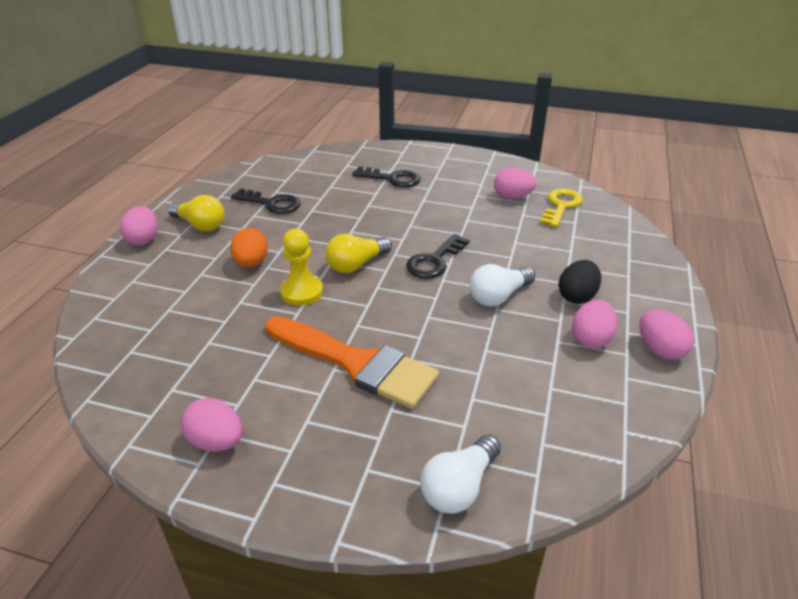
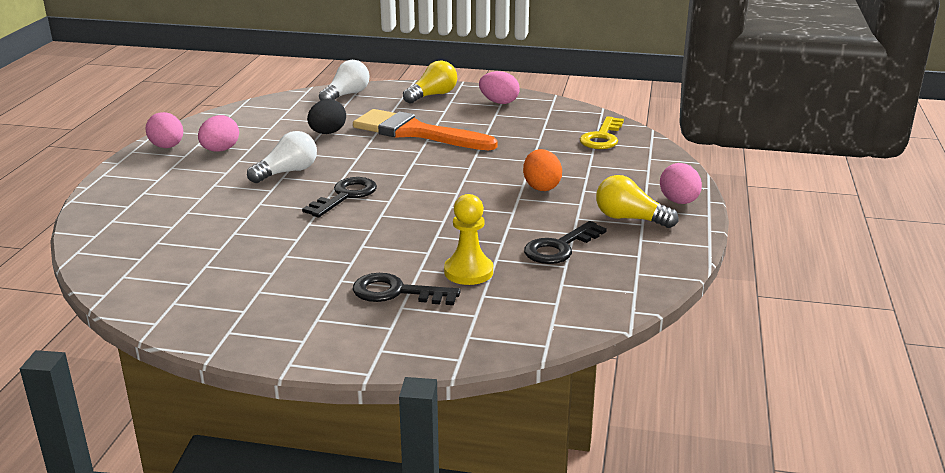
camera: 175 degrees right, 10 degrees down
(271, 203) = (560, 247): black key -> black key turned 60 degrees counterclockwise
(302, 292) = (477, 168): yellow pawn -> yellow pawn (468, 272)
(356, 264) = (429, 190): yellow light bulb -> yellow light bulb (432, 95)
(512, 197) = (221, 271): pink egg -> none
(561, 206) = (159, 261): yellow key -> yellow key (602, 137)
(577, 296) = (211, 175): black egg -> black egg (327, 133)

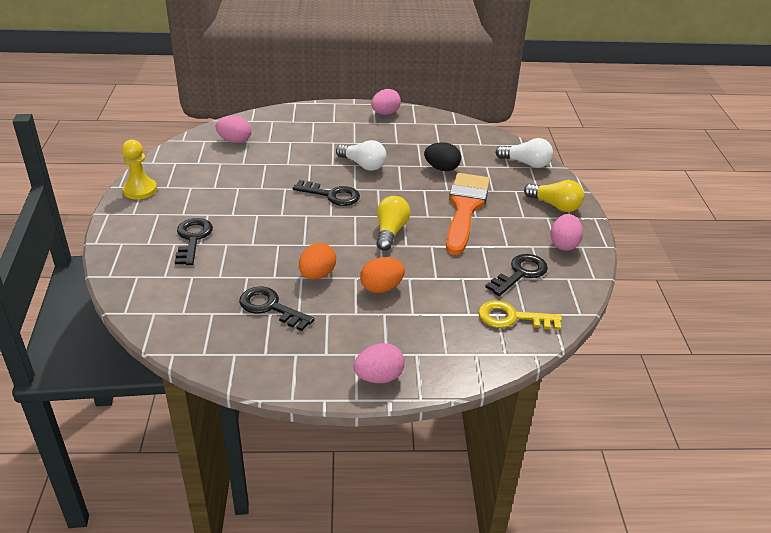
camera: 75 degrees right, 10 degrees up
(220, 150) = (388, 133): pink egg -> pink egg (235, 141)
(468, 272) = (225, 266): yellow pawn -> yellow pawn (140, 190)
(507, 217) = (317, 275): none -> orange egg
(537, 125) = (520, 273): none -> black key
(630, 219) = (333, 345): yellow light bulb -> yellow light bulb (390, 232)

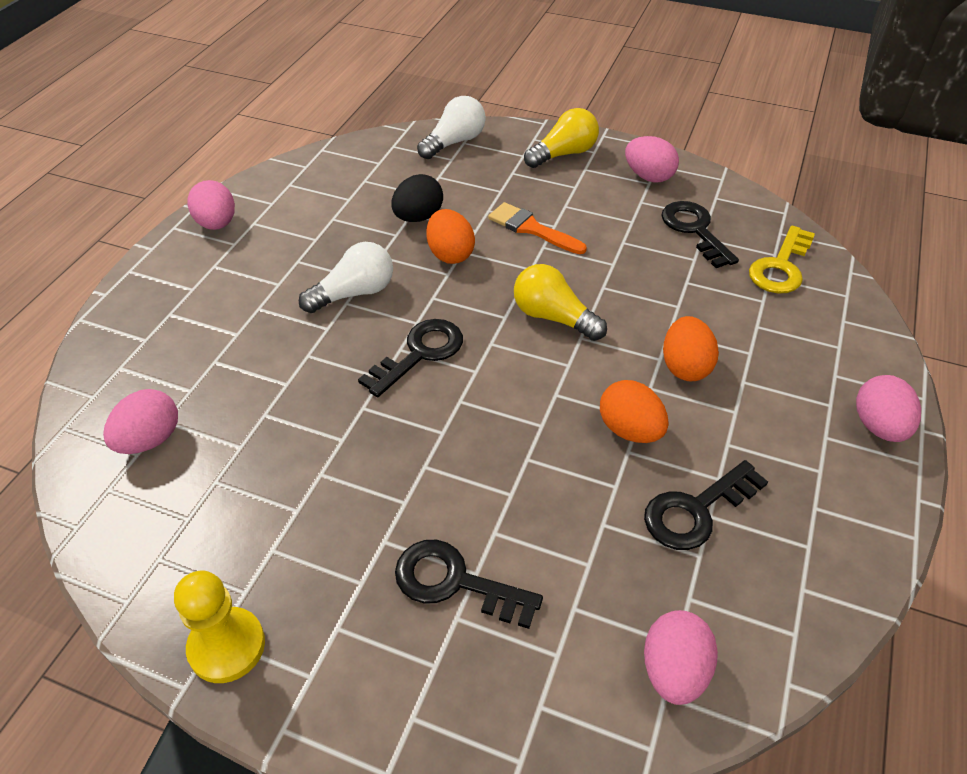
camera: 65 degrees left, 10 degrees up
(167, 313) = (673, 671): none -> pink egg
(418, 186) = (450, 254): none -> orange egg
(465, 208) = (531, 228): orange brush -> orange brush, size x0.54

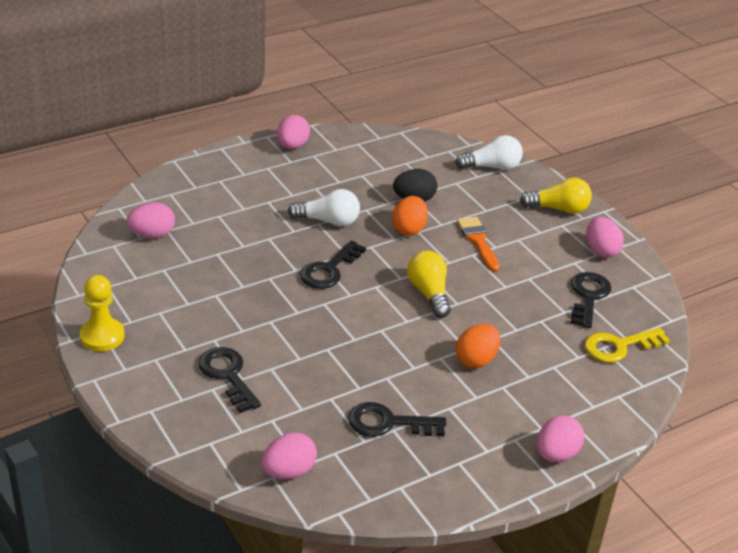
camera: 35 degrees right, 10 degrees down
(420, 353) = (329, 270): black key -> black key turned 135 degrees clockwise
(630, 430) = (400, 369): orange egg -> none

